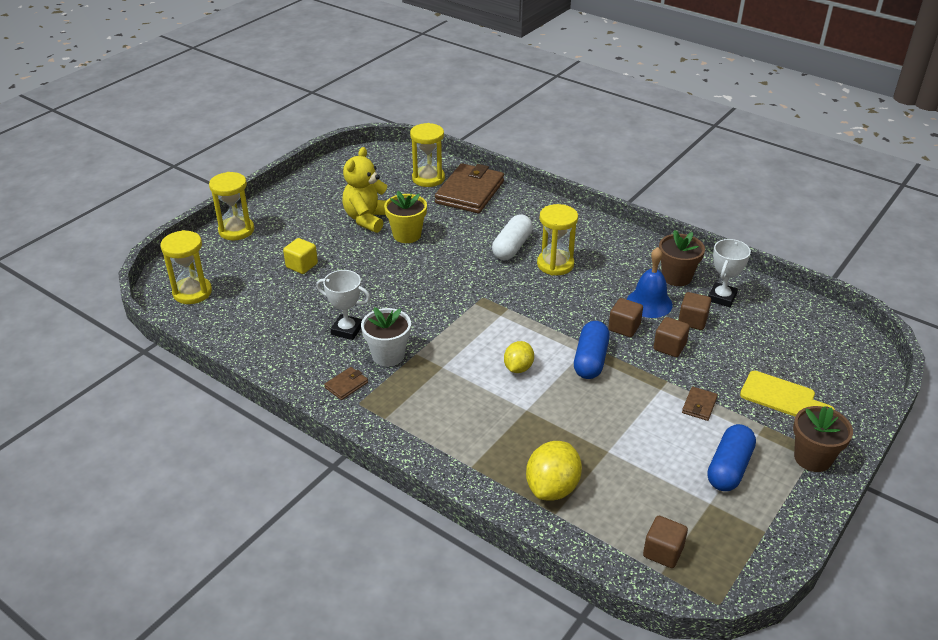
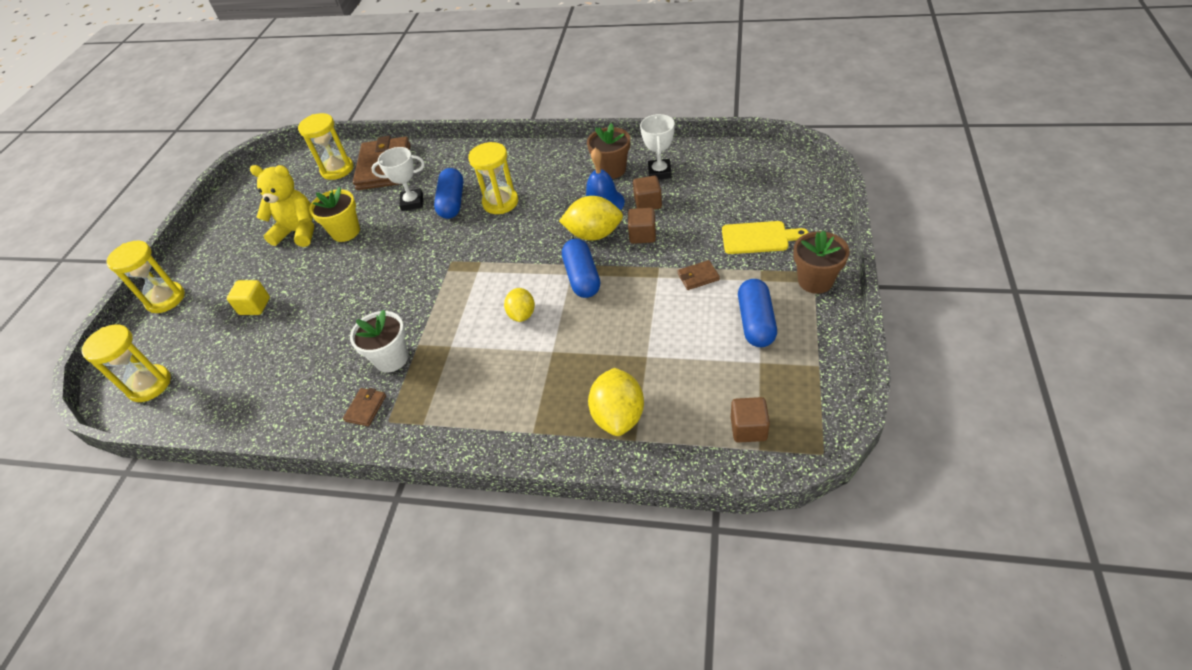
camera: 20 degrees left, 10 degrees up
(347, 330) = (336, 351): white trophy -> white trophy (412, 202)
(368, 219) = (298, 232): yellow teddy bear -> yellow teddy bear turned 105 degrees clockwise
(512, 247) = (452, 202): white capsule -> blue capsule
(624, 327) = (594, 234): brown cube -> yellow lemon
(699, 405) = (698, 277): brown wallet -> brown wallet turned 75 degrees clockwise

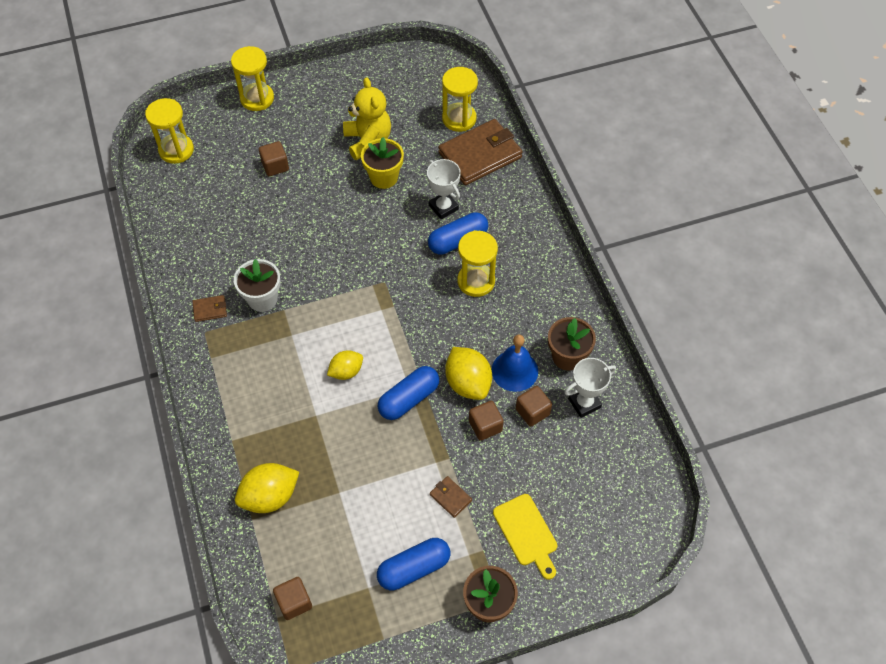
camera: 55 degrees right, 10 degrees up
(255, 306) = (275, 166): yellow cube -> brown cube

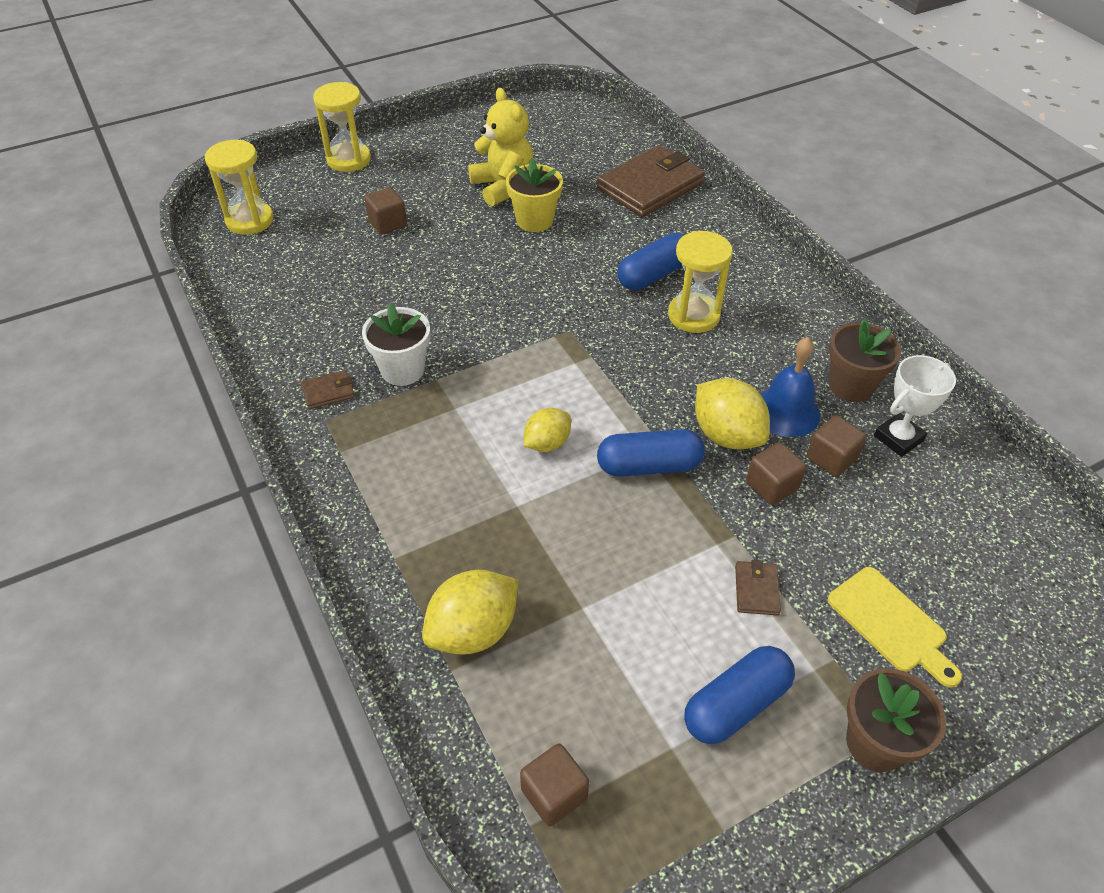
camera: 10 degrees left, 10 degrees down
(409, 399) = (649, 466): blue capsule -> blue capsule turned 45 degrees clockwise
(443, 207) = (622, 242): white trophy -> none
(450, 497) = (756, 590): brown wallet -> brown wallet turned 60 degrees clockwise
(459, 119) = (611, 155): yellow hourglass -> none

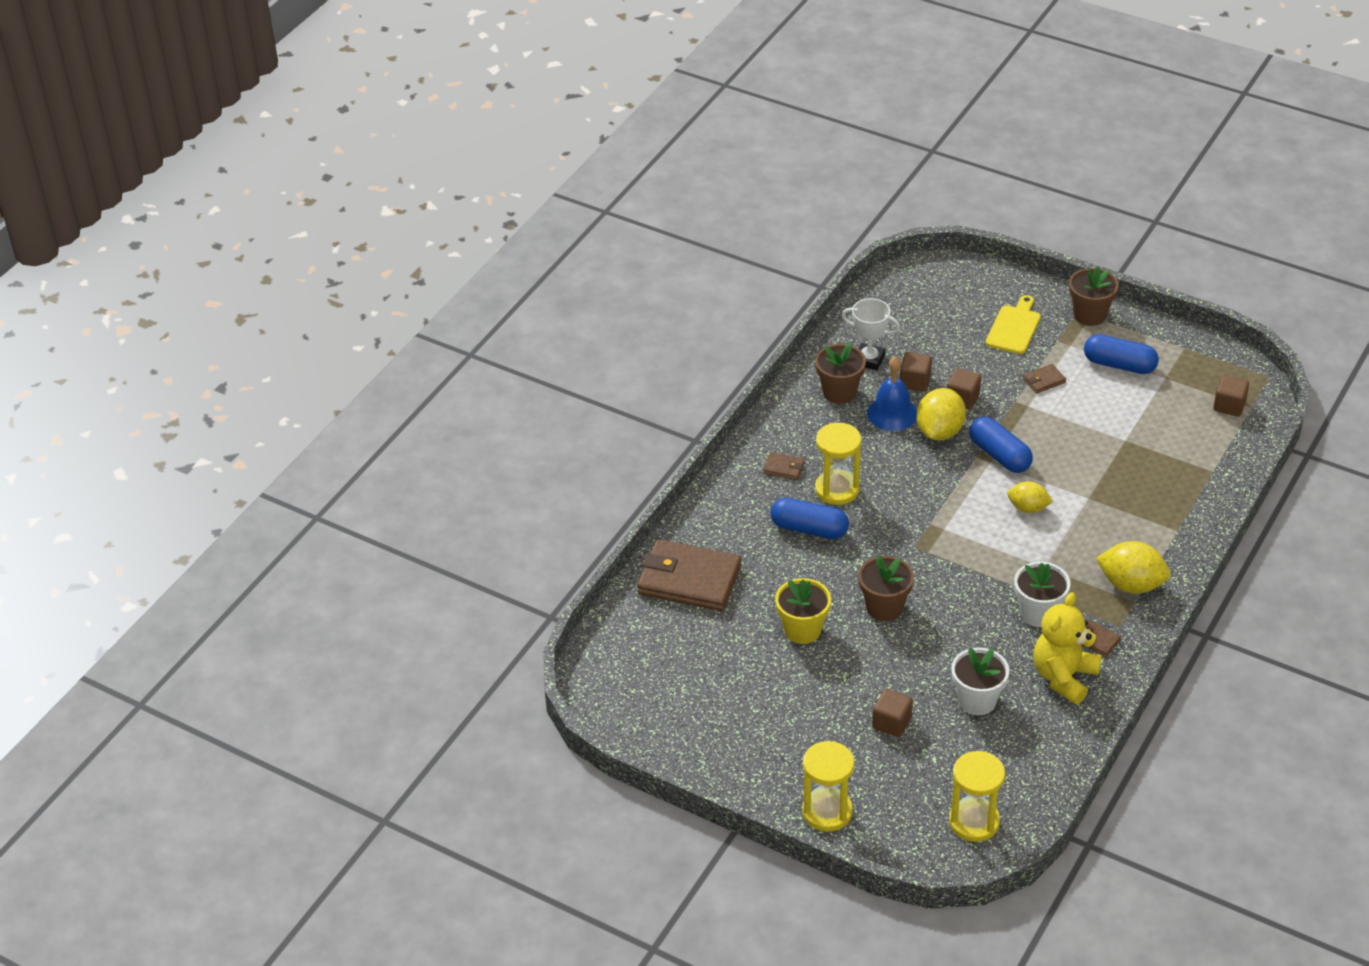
camera: 120 degrees left, 5 degrees down
(354, 279) = (977, 700): none -> white flower pot
(473, 631) = (1183, 474): yellow lemon -> yellow lemon (1131, 584)
(503, 187) = (773, 675): yellow teddy bear -> yellow teddy bear (1064, 677)
(512, 276) = (884, 607): none -> brown flower pot
(753, 294) = (784, 468): none -> brown wallet

